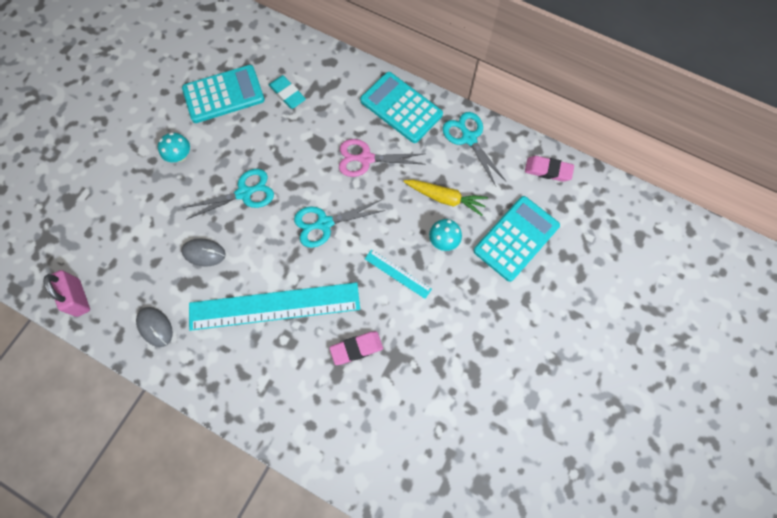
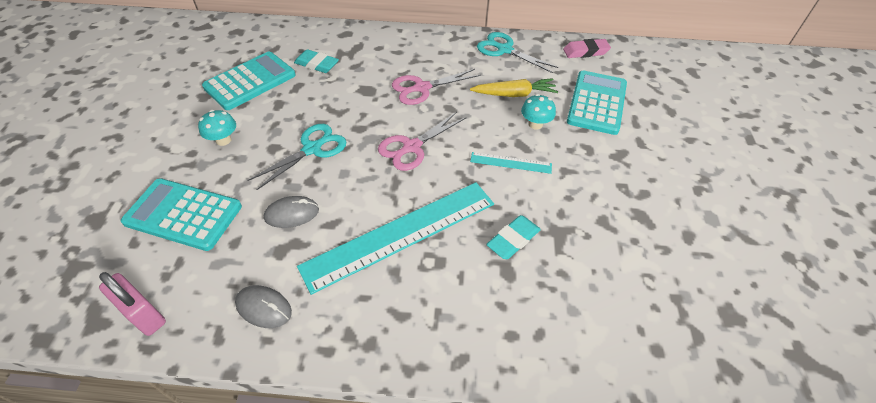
camera: 25 degrees left, 20 degrees down
(324, 223) = (411, 147): turquoise scissors -> pink scissors
(356, 348) = (513, 240): pink eraser -> turquoise eraser
(401, 108) = (431, 46): turquoise calculator -> turquoise calculator (183, 215)

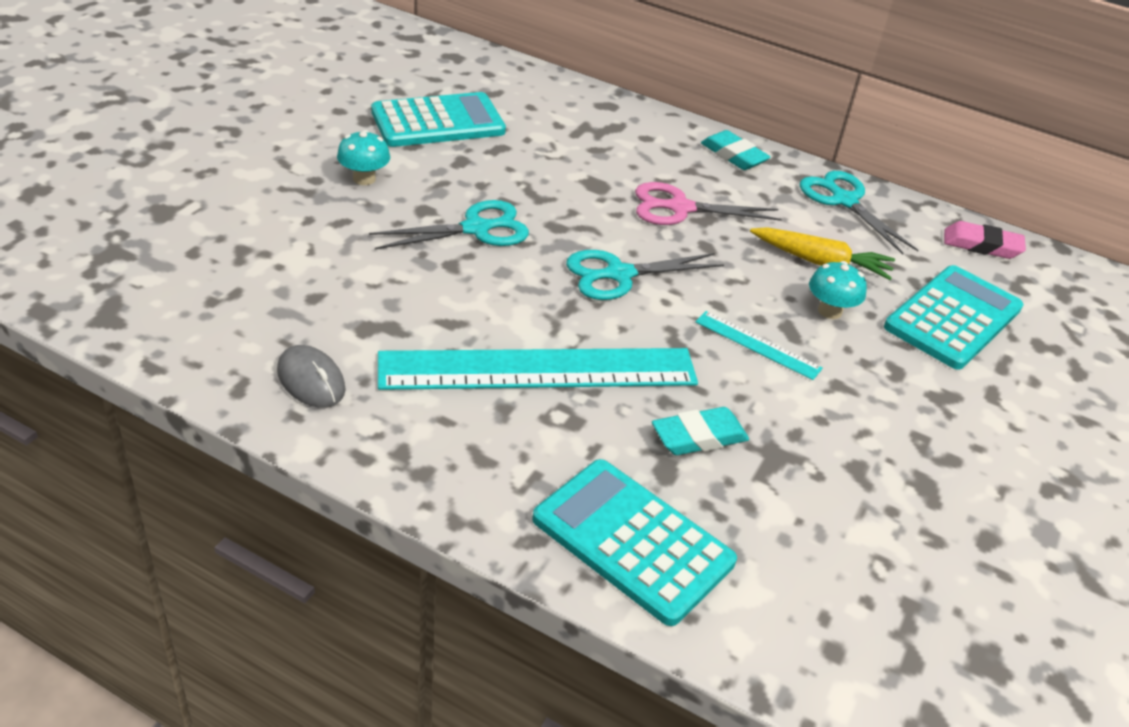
camera: 20 degrees right, 10 degrees down
(143, 315) = (165, 331): pink padlock -> none
(183, 215) = (268, 244): turquoise calculator -> turquoise calculator (632, 541)
(292, 214) = (405, 293): grey mouse -> none
(317, 64) = (542, 130): turquoise eraser -> turquoise eraser (733, 155)
(411, 147) = (619, 275): pink scissors -> turquoise scissors

